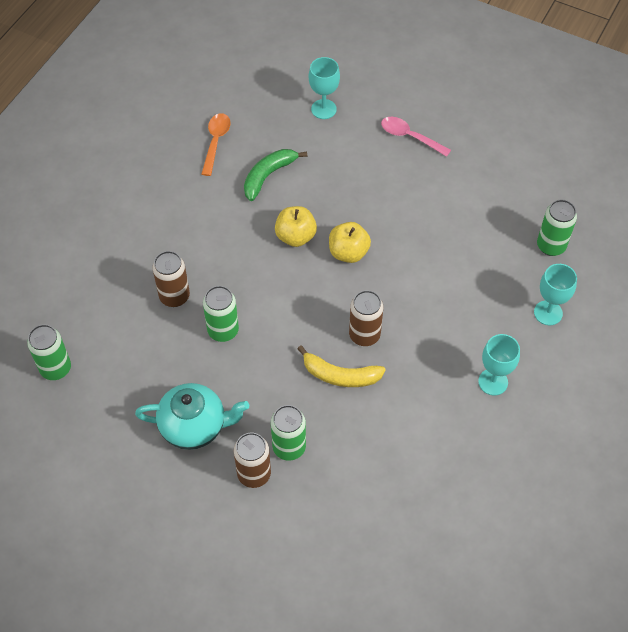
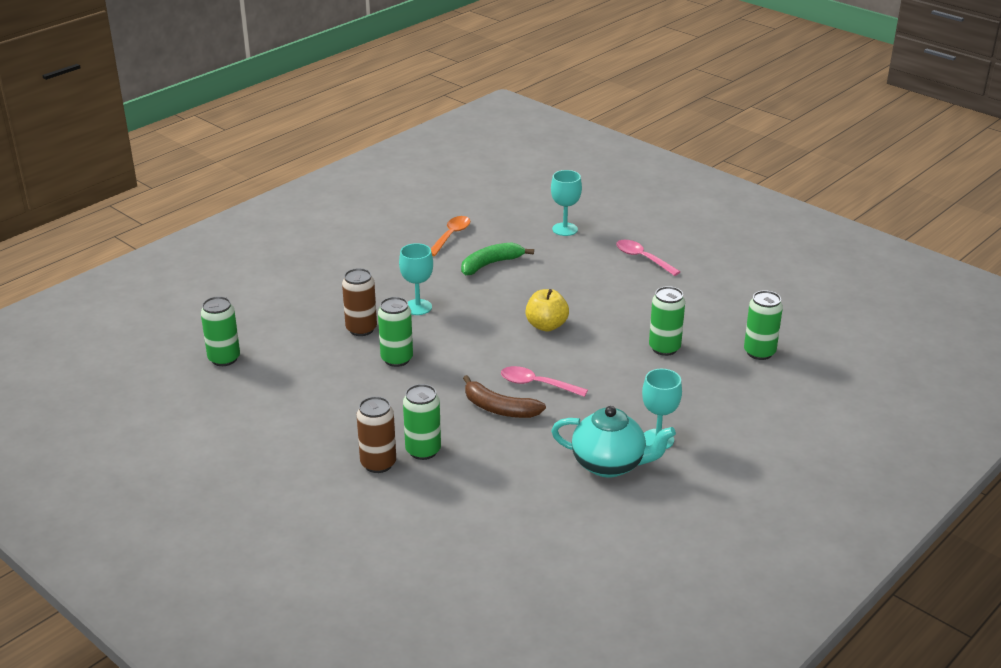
camera: 15 degrees right, 25 degrees down
(194, 426) = (336, 420): turquoise teapot -> turquoise teapot (609, 464)
(295, 236) = (498, 307): yellow apple -> none
(340, 375) = (499, 408): yellow banana -> brown banana
(364, 335) = (537, 384): brown can -> pink spoon
(465, 259) = (664, 348): none -> green can
(548, 313) = (737, 399): turquoise goblet -> turquoise goblet (418, 307)

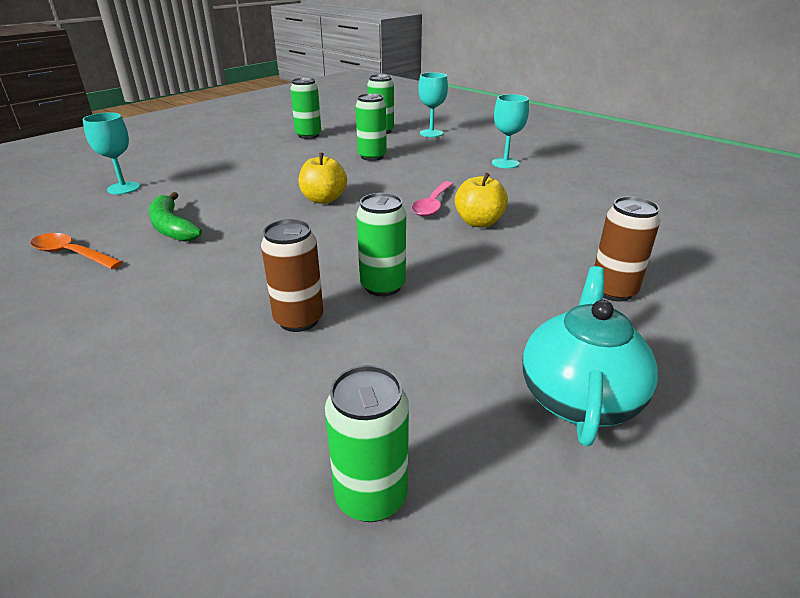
camera: 90 degrees left, 0 degrees up
(418, 307) = (254, 274): turquoise goblet -> turquoise goblet (431, 133)
(423, 450) = (572, 262): green can -> green can (308, 135)
(499, 408) = (479, 222): brown banana -> yellow apple
(609, 464) = (547, 179): turquoise teapot -> turquoise teapot (578, 397)
(642, 258) = (214, 158): pink spoon -> none

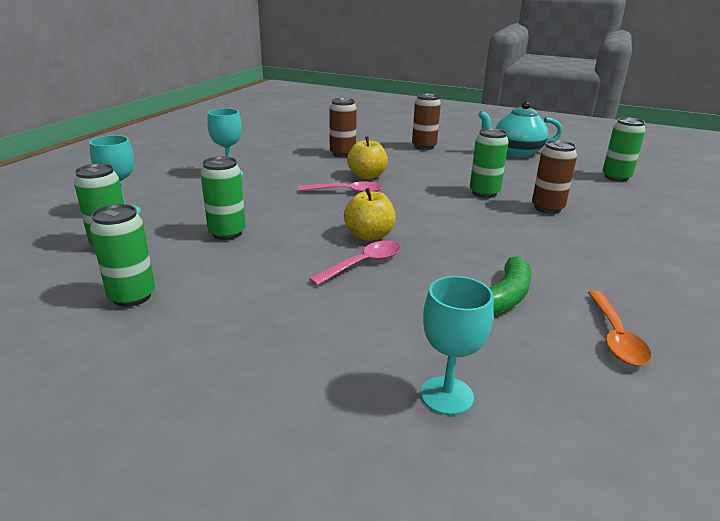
camera: 110 degrees left, 5 degrees down
(279, 190) = (363, 264): none -> pink spoon
(572, 221) = (342, 154): none -> brown can

